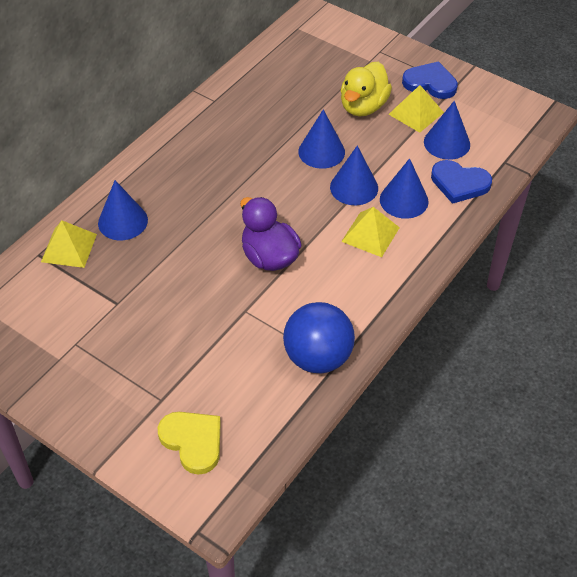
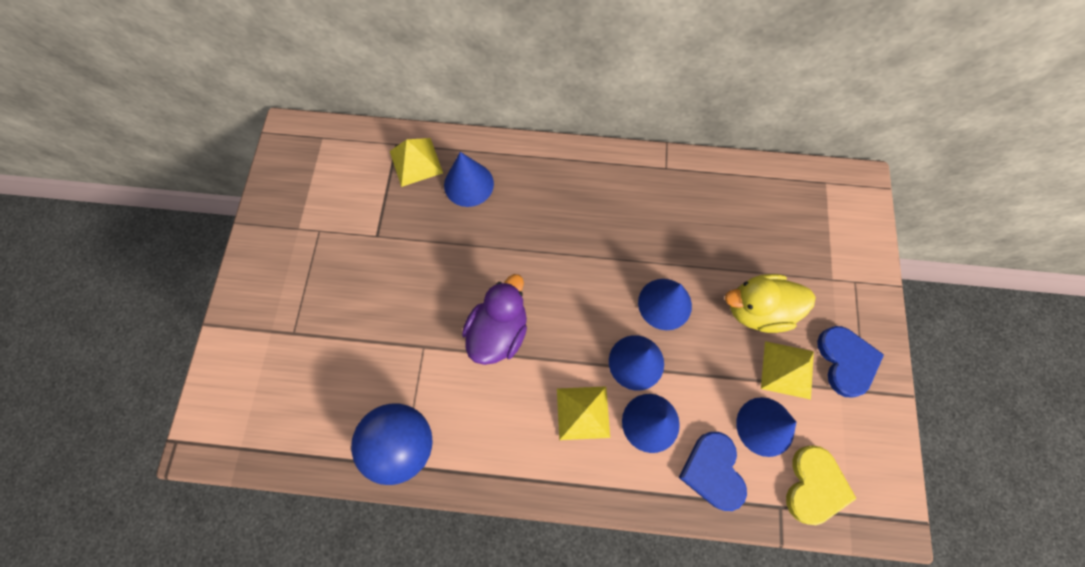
camera: 60 degrees right, 20 degrees up
(193, 441) = (262, 385): yellow heart -> yellow heart (814, 486)

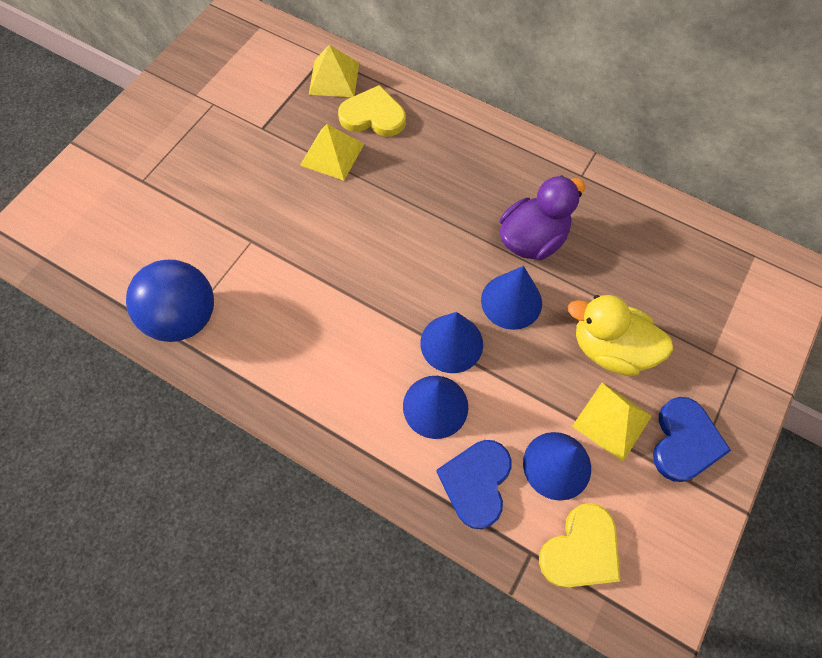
camera: 25 degrees right, 5 degrees down
(468, 184) = (373, 116): blue cone -> yellow heart
(498, 332) = (329, 257): purple duck -> purple duck (532, 239)
(583, 413) = (371, 366): yellow pyramid -> yellow pyramid (332, 154)

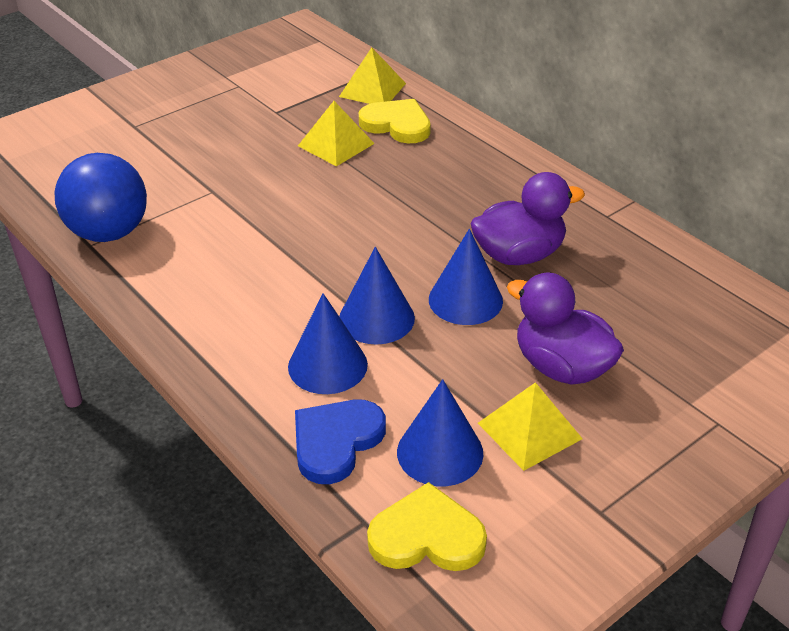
camera: 20 degrees right, 25 degrees down
(581, 549) = (427, 536): yellow heart -> yellow heart turned 150 degrees counterclockwise
(610, 348) = (561, 367): yellow duck -> purple duck
(684, 441) = (612, 473): blue heart -> none

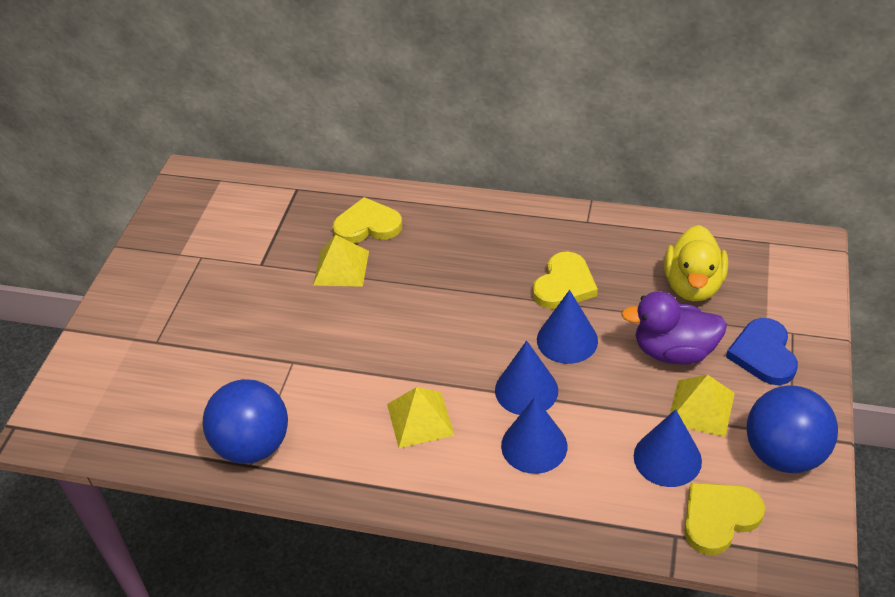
camera: 35 degrees left, 5 degrees up
(336, 442) = (600, 495): blue heart -> blue heart (763, 354)
(372, 90) = (314, 204): yellow pyramid -> yellow pyramid (420, 419)
(519, 255) = (564, 285): purple duck -> yellow heart
(569, 525) = (784, 454): none -> blue ball
(654, 322) = (693, 285): none -> yellow duck

